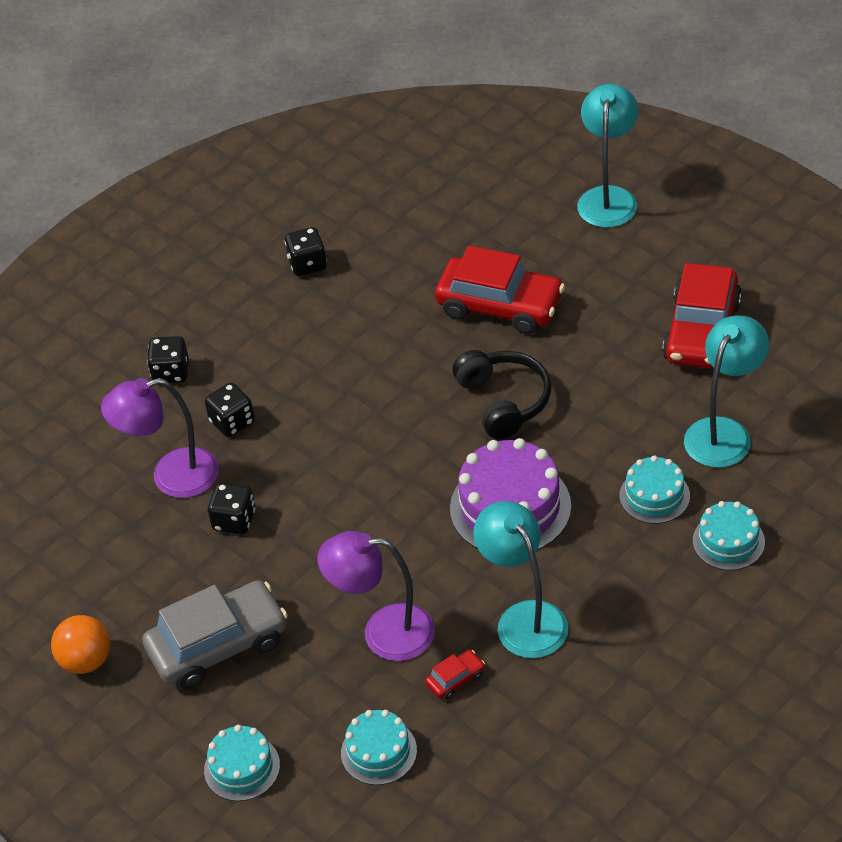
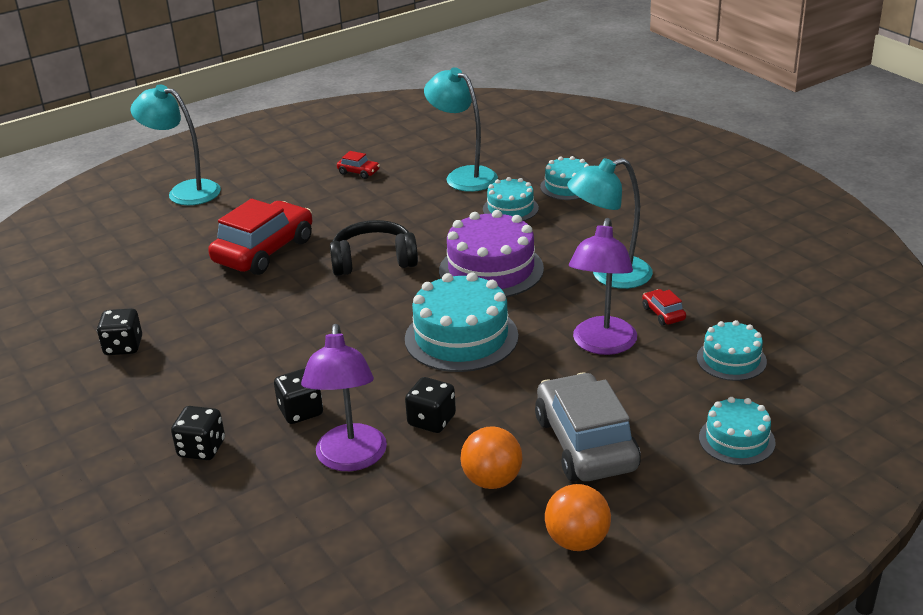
camera: 80 degrees left, 15 degrees down
(156, 584) = (492, 480): none -> orange ball
(373, 511) = (461, 337): none -> turquoise cake
(701, 331) = (358, 172): red car -> red car, size x0.42

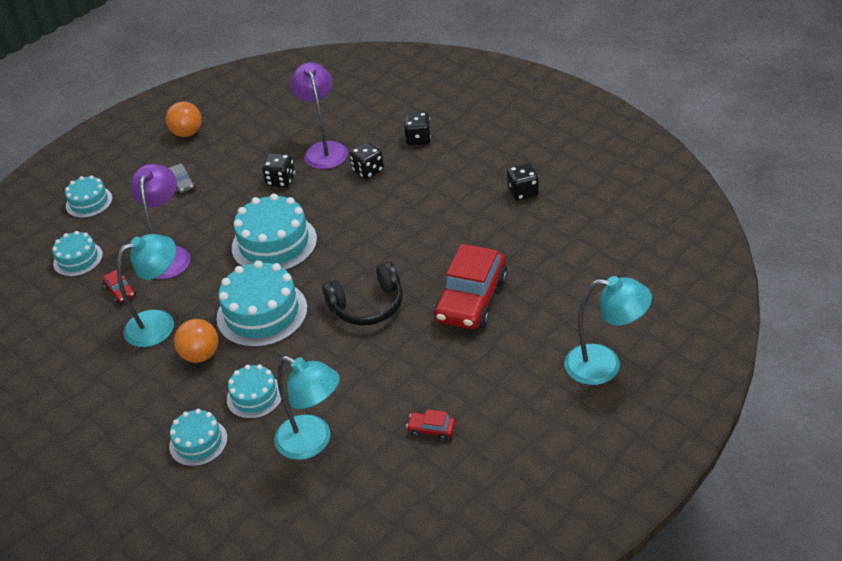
camera: 170 degrees right, 10 degrees up
(491, 269) = (262, 313): purple cake -> turquoise cake
(492, 480) = (237, 153): orange ball -> orange ball (201, 355)
(586, 443) = (182, 184): grey car -> grey car, size x0.42

